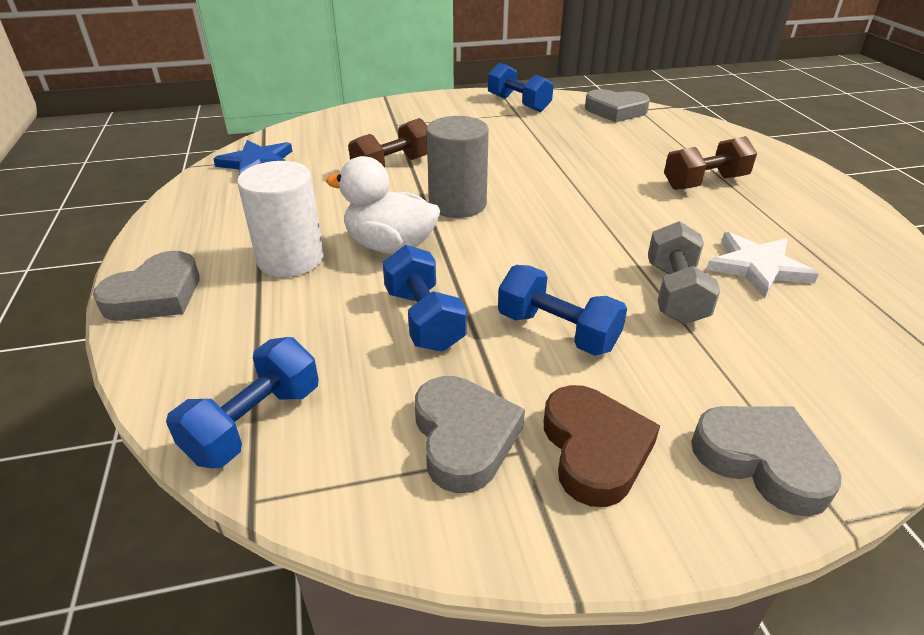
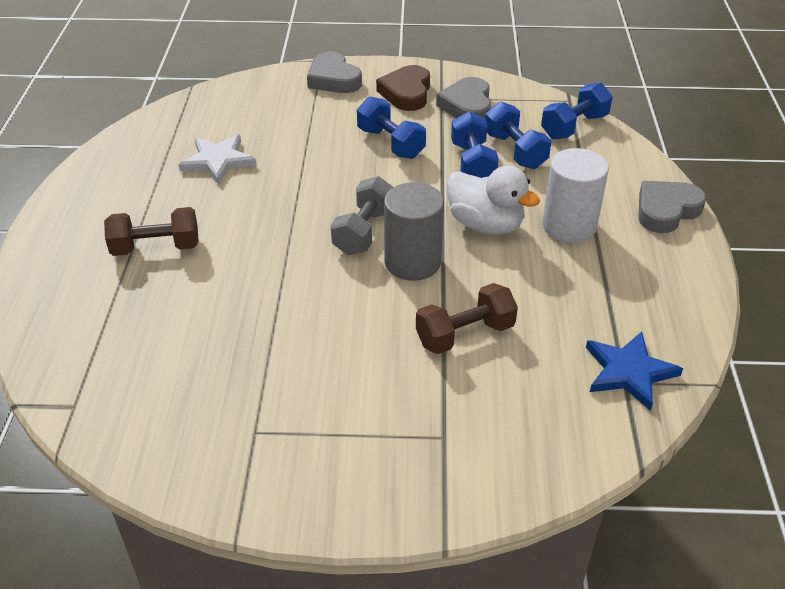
camera: 165 degrees left, 5 degrees up
(518, 103) = (235, 463): blue dumbbell -> blue dumbbell (515, 151)
(615, 111) = (111, 408): grey heart -> none
(675, 293) = (296, 153): grey dumbbell -> grey dumbbell (364, 231)

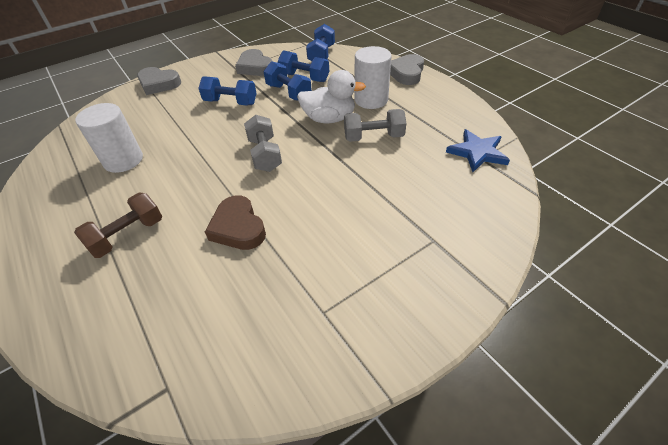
camera: 35 degrees left, 5 degrees up
(218, 161) = (123, 160): white star -> white cylinder
(406, 93) = (213, 74): brown heart -> brown heart (238, 227)
(412, 262) = (311, 157): grey cylinder -> none
(465, 334) = (381, 179): brown dumbbell -> none
(514, 278) = (373, 137): none -> grey dumbbell

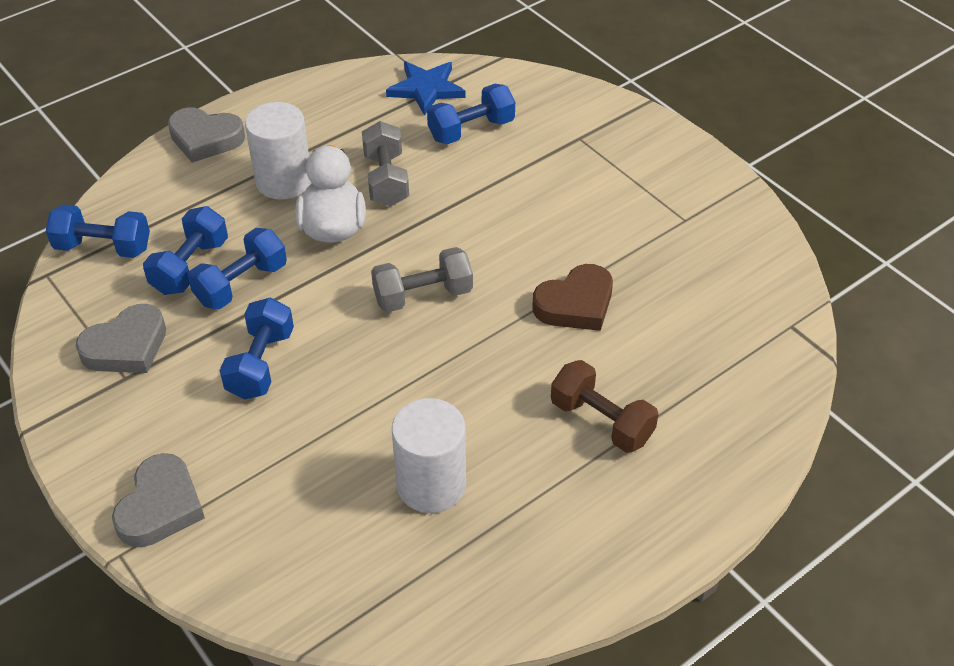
camera: 95 degrees left, 0 degrees up
(432, 175) = (471, 130): none -> blue dumbbell

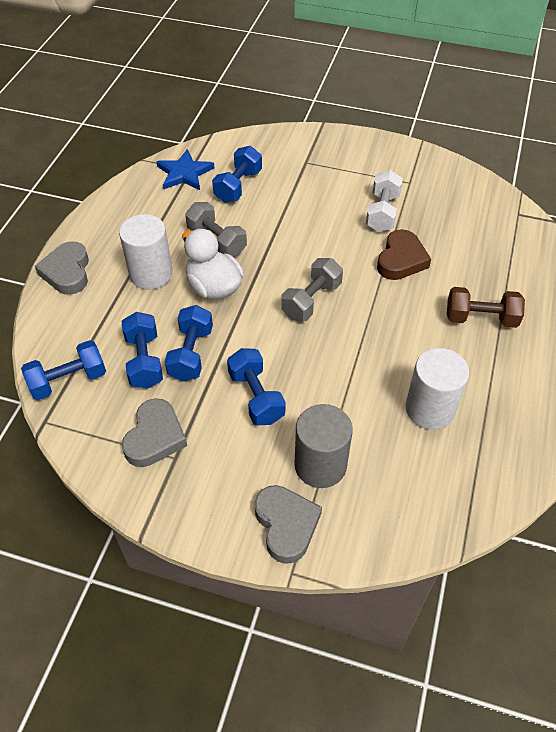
camera: 35 degrees left, 5 degrees up
(205, 139) = (67, 272): grey heart -> grey heart turned 105 degrees clockwise
(254, 470) = (320, 465): none -> grey cylinder
(611, 239) = (382, 212): none -> white dumbbell

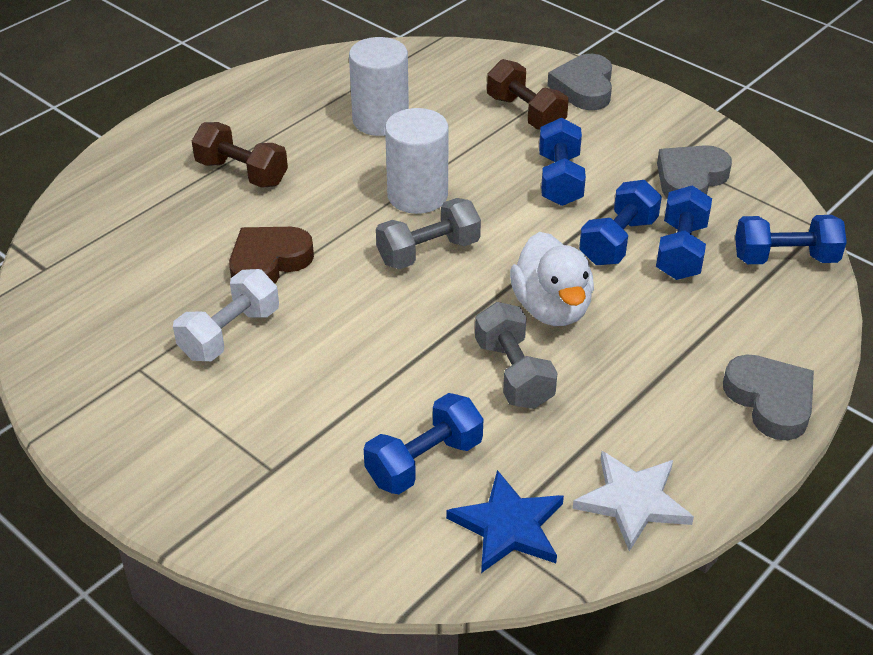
camera: 155 degrees left, 10 degrees down
(67, 272) = (770, 401): grey heart -> grey heart turned 45 degrees counterclockwise
(130, 200) = (632, 501): none -> white star
(151, 274) = (637, 356): white cylinder -> white cylinder (417, 195)
(320, 465) = (525, 113): grey cylinder -> brown dumbbell

